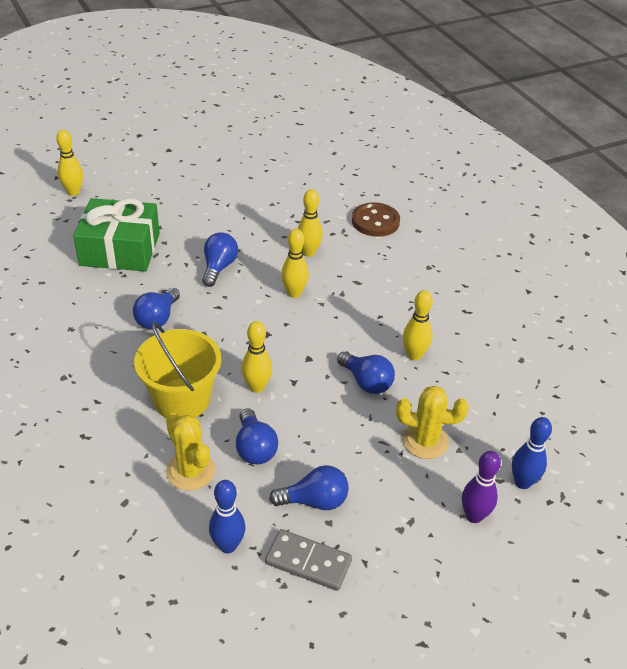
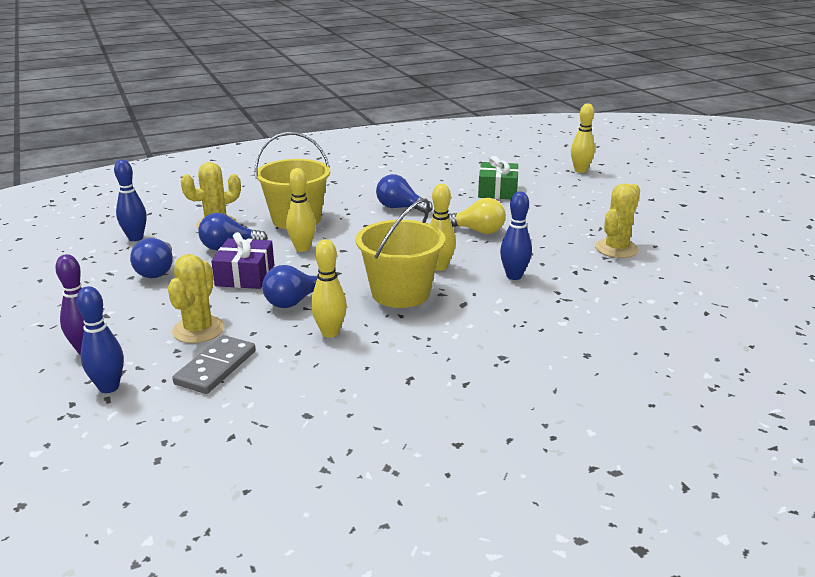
camera: 95 degrees right, 15 degrees down
(120, 249) = (497, 191): green gift -> green gift, size x0.63
(219, 267) = (477, 231): blue light bulb -> yellow light bulb
(257, 196) = (616, 249): none -> yellow cactus
(308, 252) = (514, 276): yellow bowling pin -> blue bowling pin
(308, 562) = (98, 267): grey domino -> grey domino (216, 367)
(319, 424) = (245, 275): none -> purple gift
(344, 316) = (400, 293): none -> yellow bucket
(375, 221) = (594, 322): brown button -> none

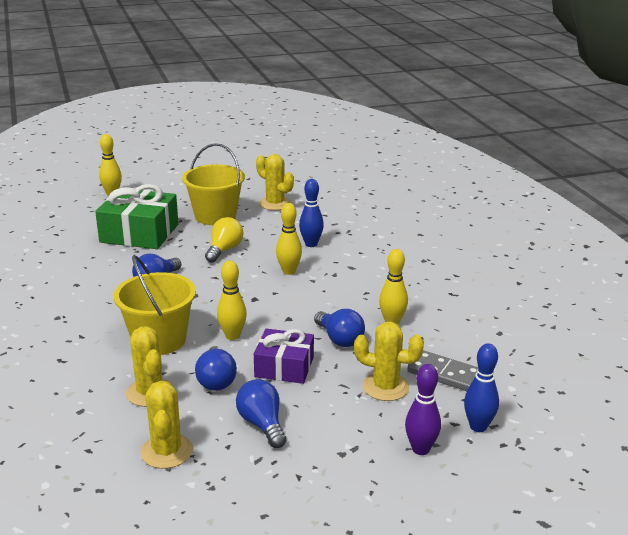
camera: 85 degrees left, 0 degrees up
(135, 238) = (167, 451): blue bowling pin -> yellow cactus
(157, 271) = (262, 424): blue light bulb -> blue light bulb turned 120 degrees counterclockwise
(400, 293) = (331, 290): yellow bucket -> yellow bucket (215, 216)
(497, 191) = (139, 233): green gift -> green gift, size x1.58

